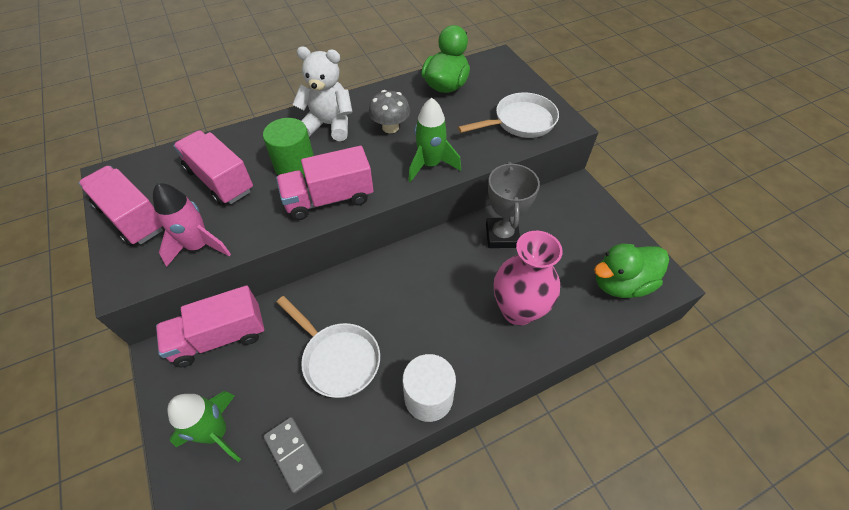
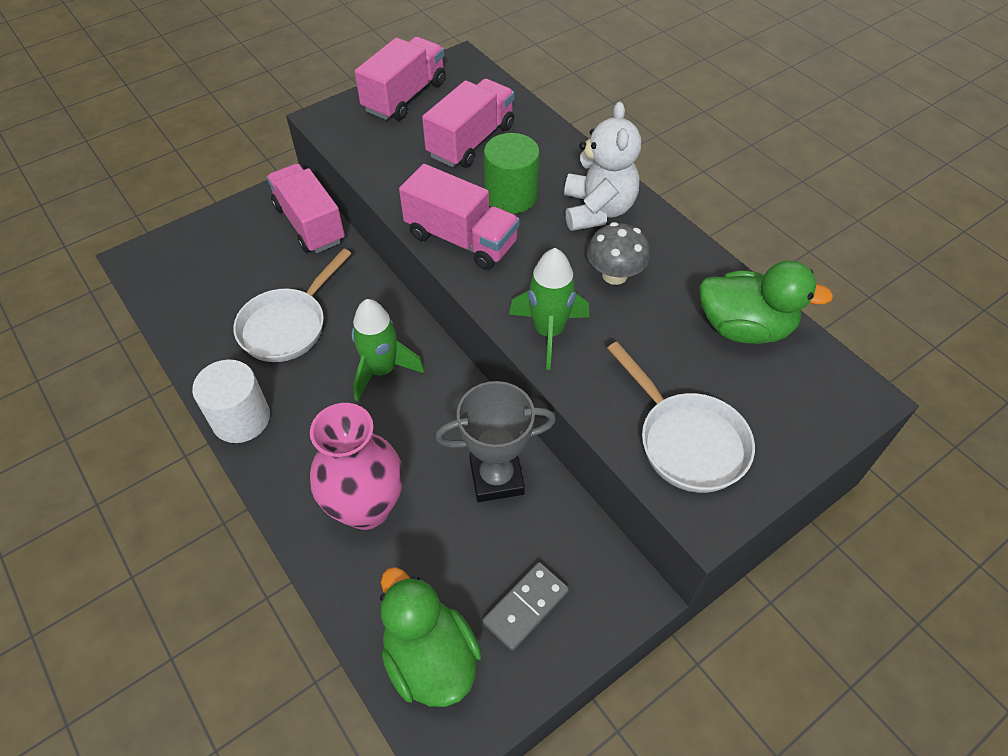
camera: 80 degrees right, 0 degrees up
(199, 246) = (373, 153): pink rocket -> none
(216, 433) = (209, 252): green rocket -> green rocket (382, 370)
(293, 454) = (184, 313): grey domino -> grey domino (525, 607)
(329, 199) = (461, 239): pink truck -> pink truck turned 150 degrees clockwise

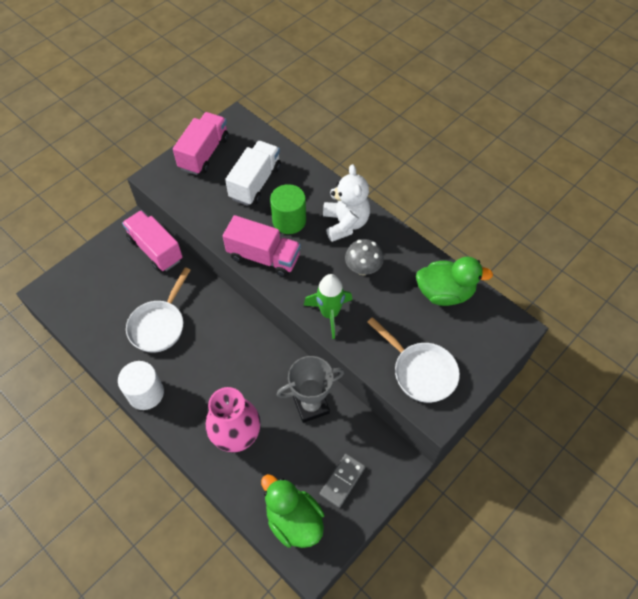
camera: 10 degrees left, 5 degrees up
(382, 370) = (227, 346): green rocket -> none
(471, 141) = (255, 183): pink truck -> white truck

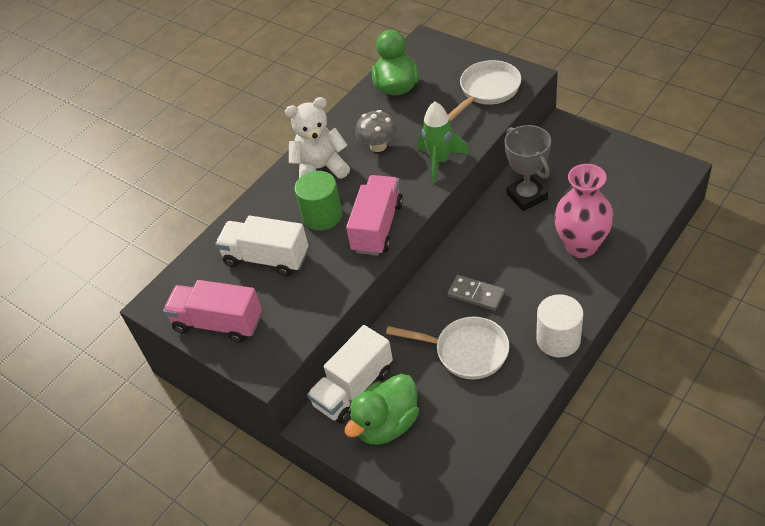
camera: 90 degrees left, 10 degrees down
(155, 249) = (353, 388): pink truck -> white truck
(294, 520) = (646, 187): green duck -> green duck (387, 424)
(342, 481) = (595, 161): grey domino -> grey domino (476, 294)

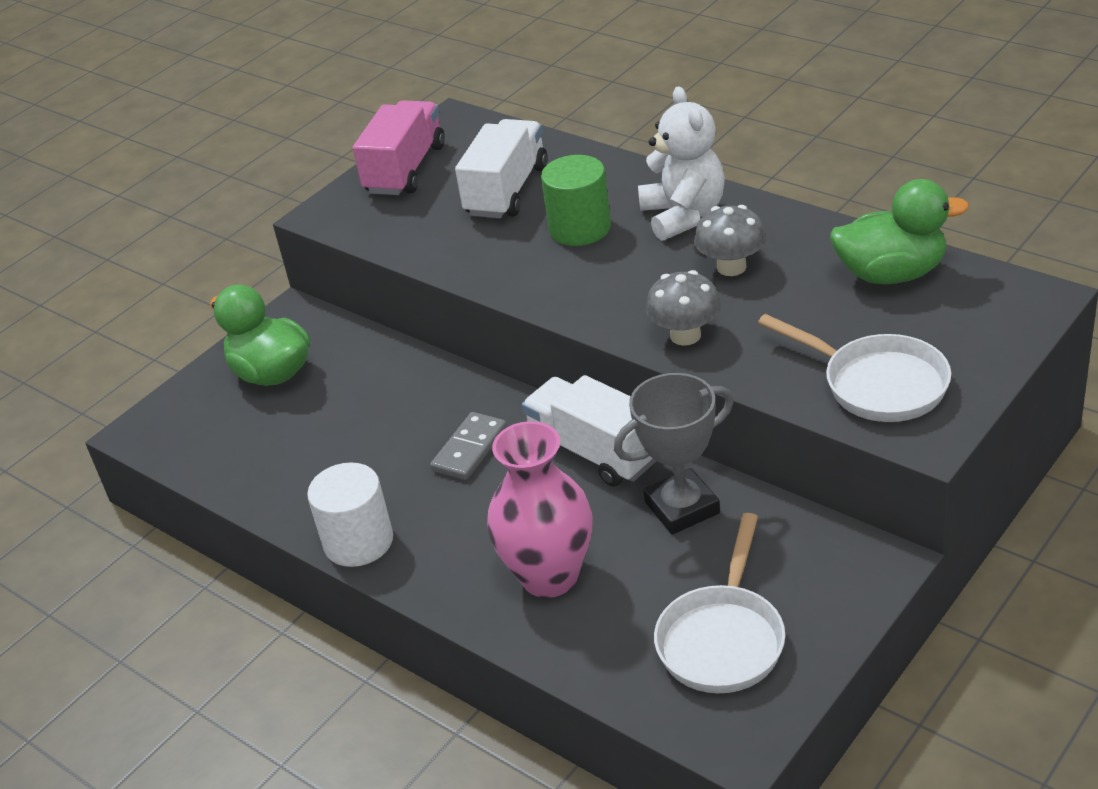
camera: 90 degrees right, 10 degrees down
(353, 388) = (337, 339): white truck -> white truck (594, 452)
(377, 227) = (545, 282): pink truck -> none
(440, 161) = (685, 335): green rocket -> grey mushroom
(466, 351) = (365, 441): white pan -> white pan (723, 639)

